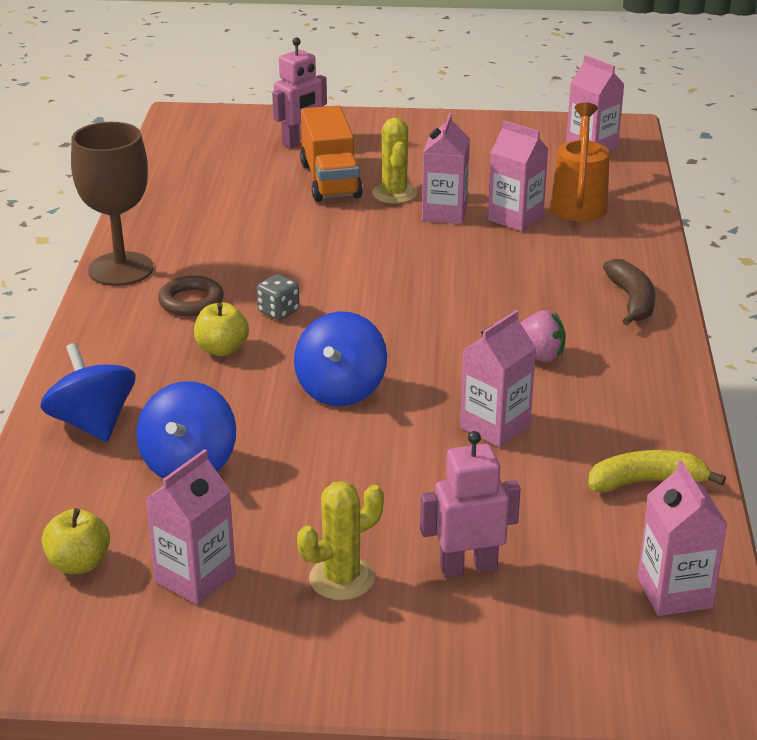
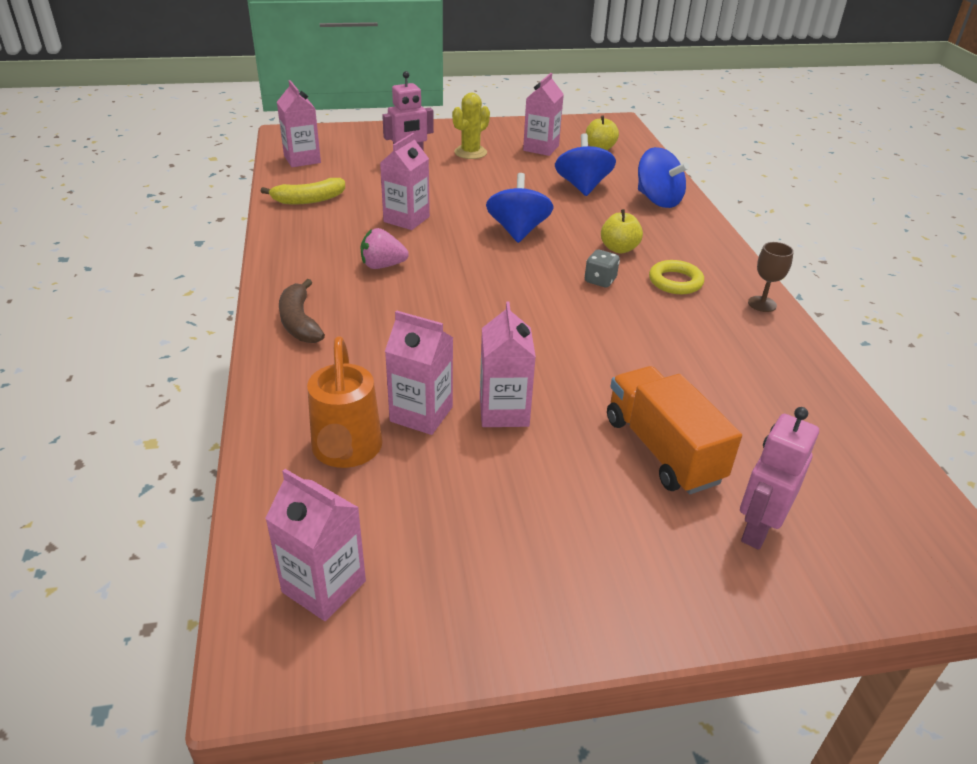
camera: 165 degrees right, 5 degrees up
(121, 269) = (762, 304): brown goblet -> brown goblet, size x0.48
(191, 301) = (675, 282): brown ring -> yellow ring
(394, 193) = (574, 436): yellow cactus -> none

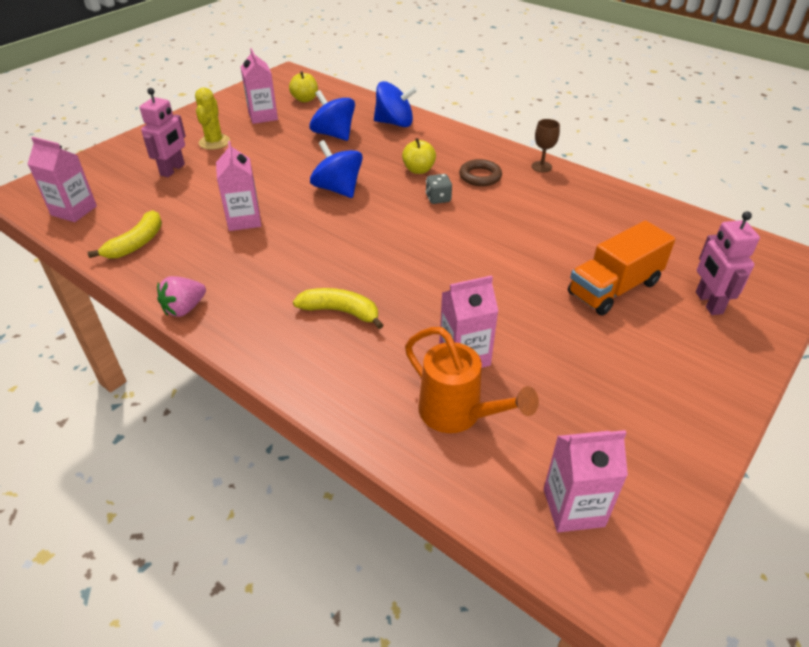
camera: 40 degrees left, 5 degrees up
(299, 322) = (284, 346): brown banana -> none
(376, 322) = (340, 312): none -> yellow banana
(382, 266) = (280, 266): pink strawberry -> pink strawberry (184, 308)
(504, 411) = (507, 321): pink carton -> none
(662, 450) = (614, 288): orange truck -> orange truck turned 60 degrees counterclockwise
(675, 282) = (480, 176): yellow ring -> brown ring

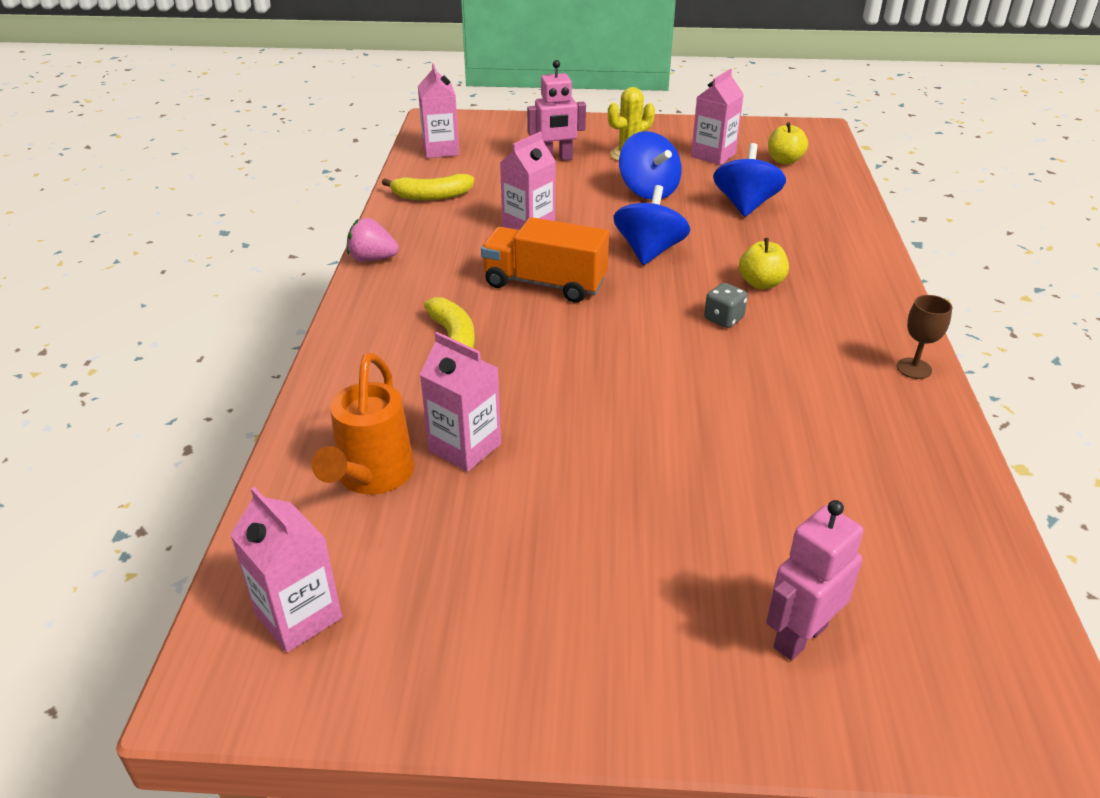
camera: 55 degrees right, 5 degrees down
(394, 123) = (831, 229): blue spinning top -> blue spinning top (648, 191)
(480, 176) = (814, 330): brown ring -> none
(614, 288) = (721, 526): orange truck -> orange truck (544, 284)

